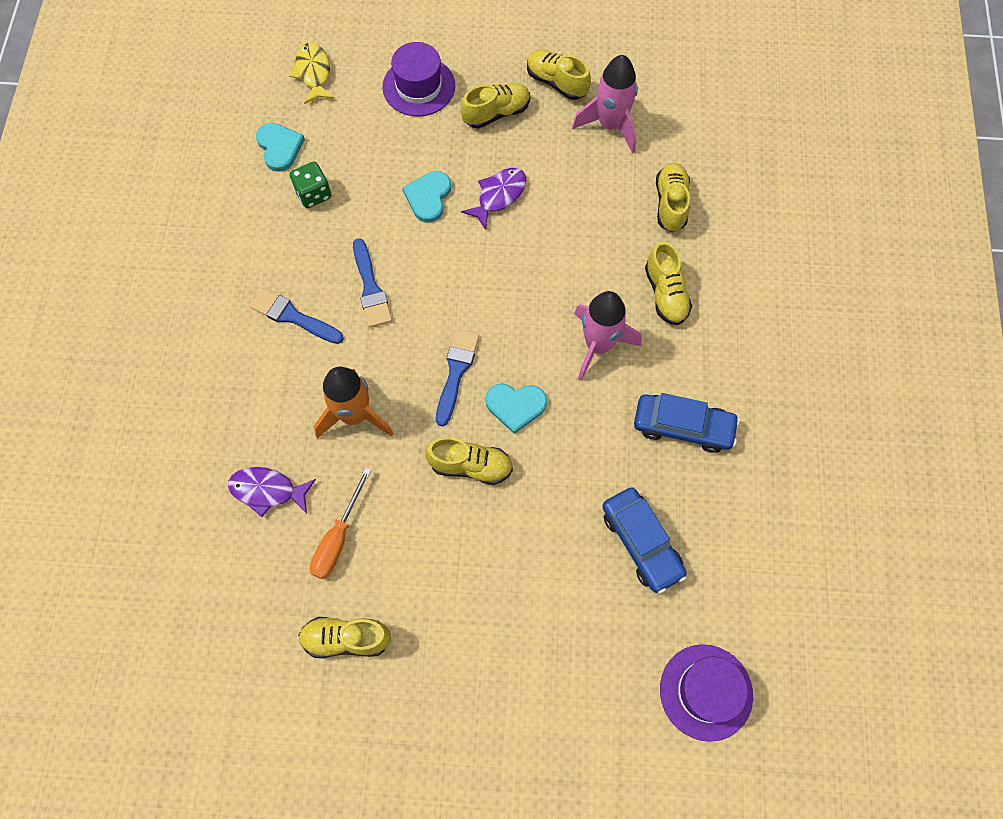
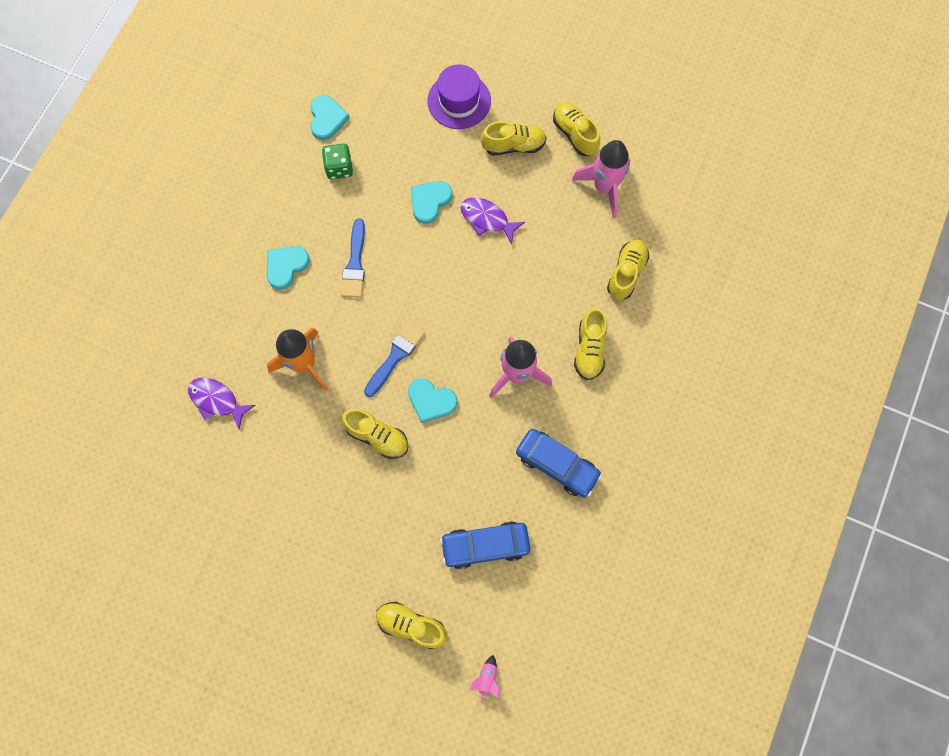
camera: 20 degrees right, 5 degrees up
(293, 316) = (286, 266): blue brush -> turquoise heart
(313, 73) = (378, 61): yellow fish -> none
(338, 538) = (255, 457): orange screwdriver -> none
(346, 639) = (234, 536): yellow shoe -> yellow shoe (411, 625)
(499, 196) = (487, 219): purple fish -> purple fish turned 120 degrees counterclockwise
(641, 543) = (485, 545): blue car -> blue car turned 90 degrees clockwise
(706, 692) = (487, 678): purple hat -> pink rocket

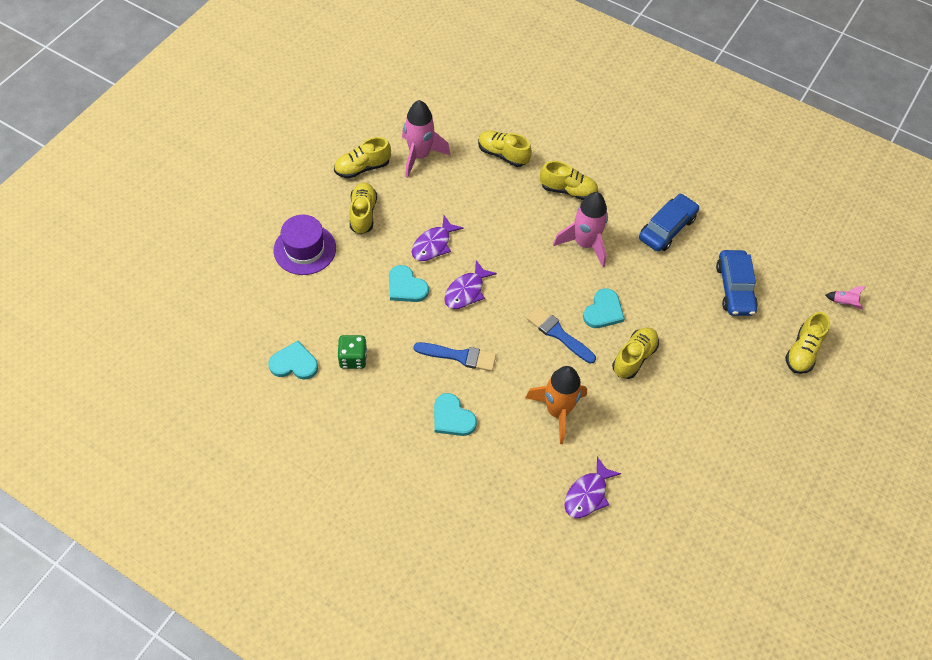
camera: 85 degrees left, 15 degrees down
(434, 259) = (466, 291): none -> purple fish

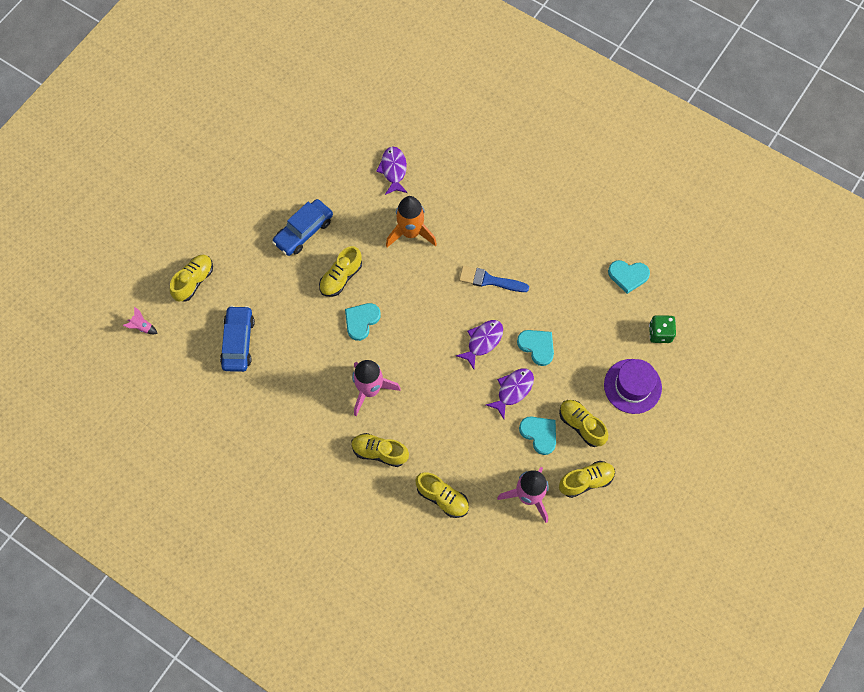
camera: 175 degrees left, 10 degrees up
(353, 358) = (579, 279): green dice -> green dice (660, 333)
(363, 214) = (581, 425): yellow shoe -> yellow shoe turned 135 degrees clockwise
(452, 417) = (496, 229): turquoise heart -> turquoise heart (539, 434)
(558, 334) = (404, 300): blue brush -> none
(587, 494) = (393, 170): purple fish -> purple fish turned 45 degrees counterclockwise
(667, 228) = (288, 407): blue car -> blue car (303, 231)

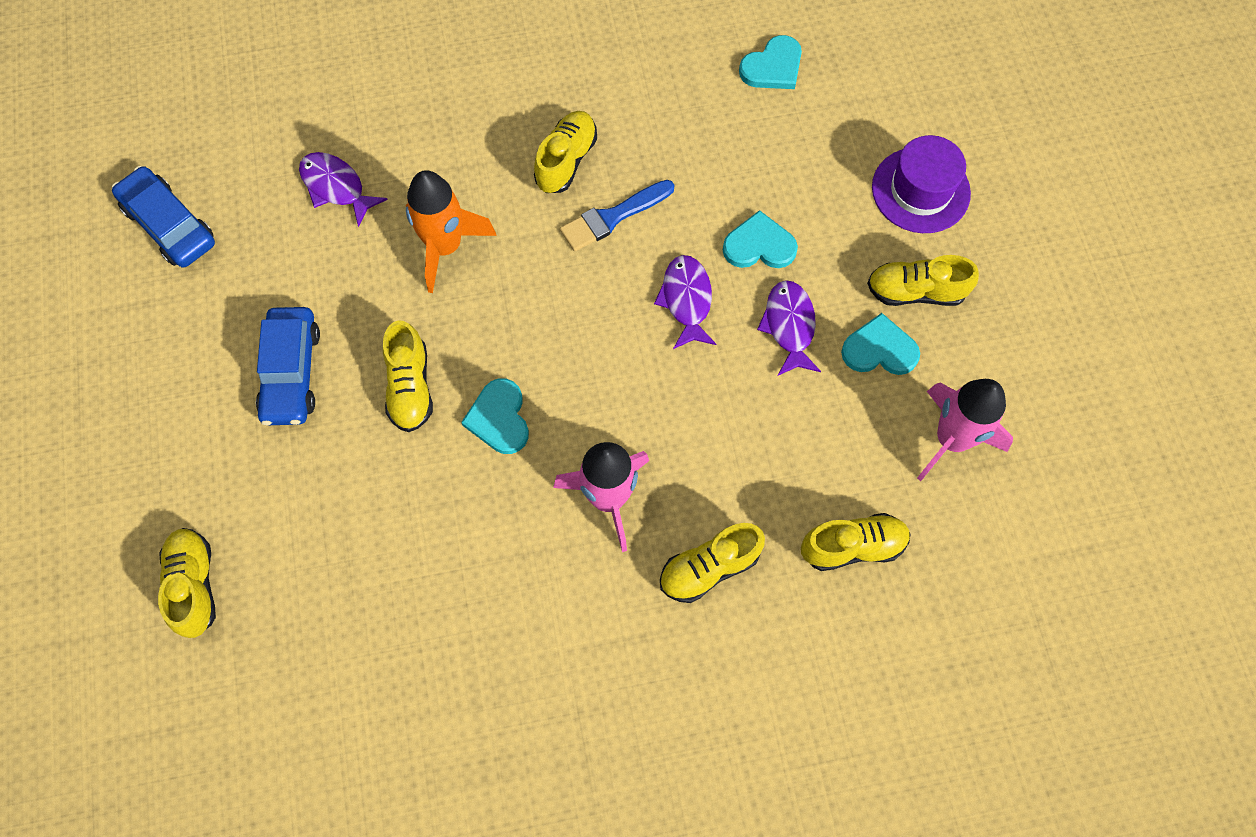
camera: 45 degrees left, 0 degrees up
(142, 327) = (178, 725): pink rocket -> none
(238, 342) = (352, 608): blue car -> blue car (169, 225)
(586, 481) = (995, 354): yellow shoe -> yellow shoe (566, 160)
(660, 333) = (882, 101): green dice -> none

